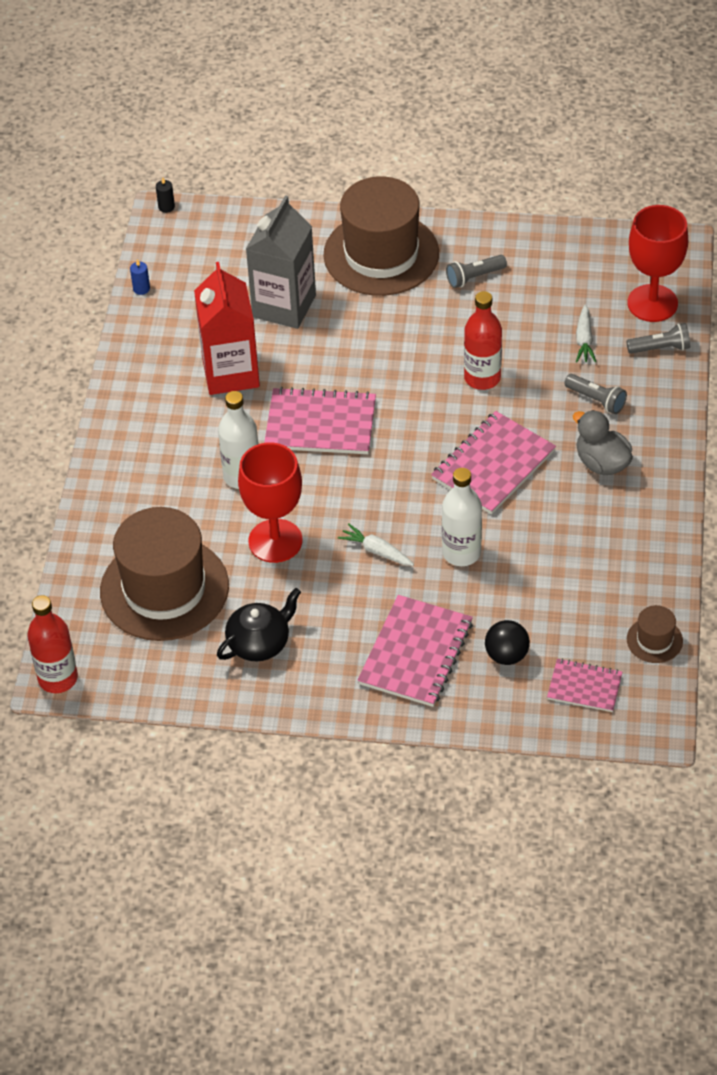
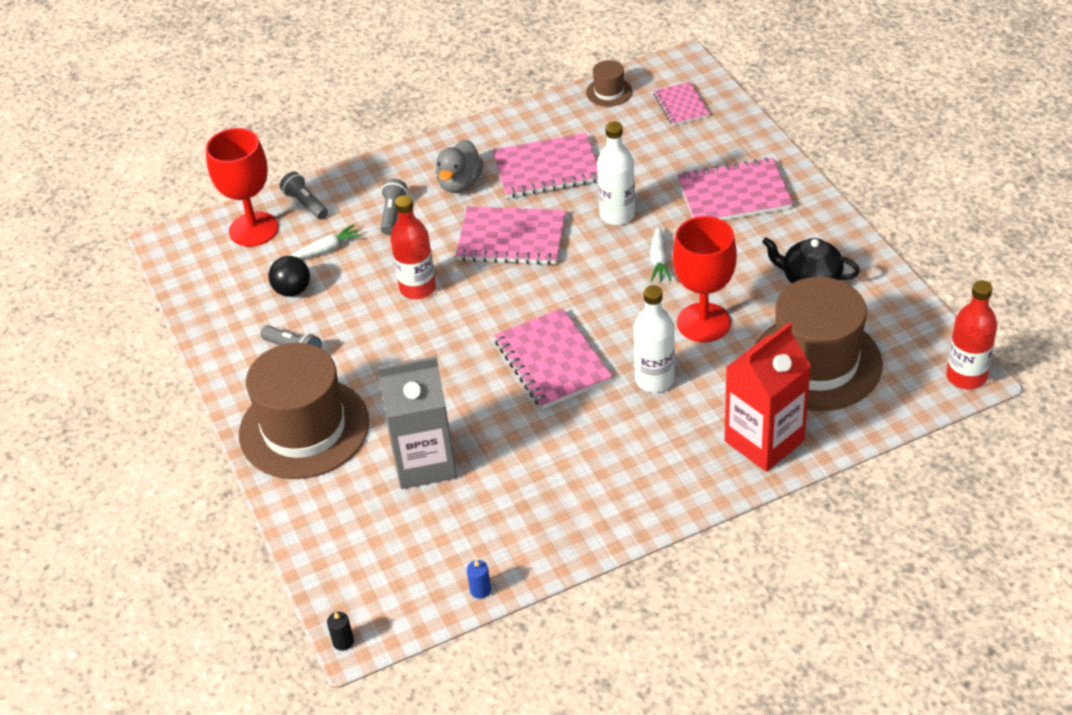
camera: 120 degrees left, 5 degrees down
(230, 373) = (540, 454): red carton -> red carton (764, 441)
(506, 655) = (690, 151): black ball -> black ball (292, 290)
(571, 534) = (547, 168): none -> pink notebook

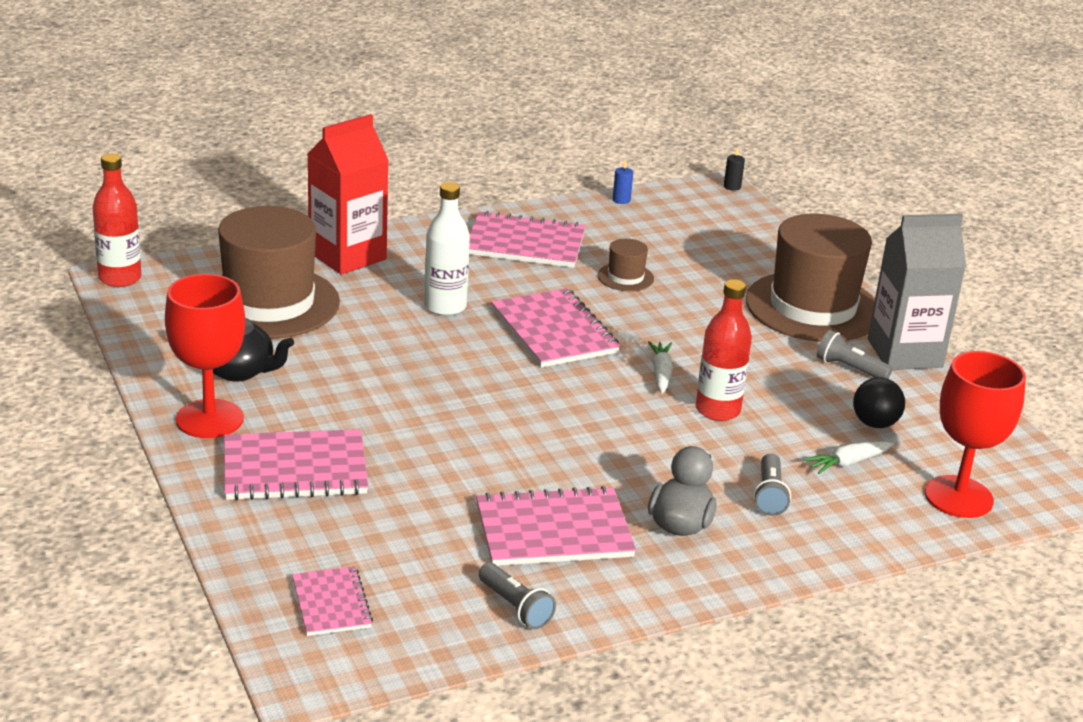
camera: 175 degrees right, 15 degrees down
(305, 204) = (898, 521): grey flashlight -> grey flashlight (515, 607)
(424, 463) = (682, 273): grey carton -> grey carton (904, 353)
(511, 238) = (603, 450): pink notebook -> pink notebook (525, 244)
(609, 92) = (444, 640): brown hat -> brown hat (625, 277)
(617, 215) = (460, 462): white bottle -> none
(658, 260) = (416, 407): white carrot -> white carrot (661, 373)
(703, 322) = (379, 345): red goblet -> red goblet (209, 419)

